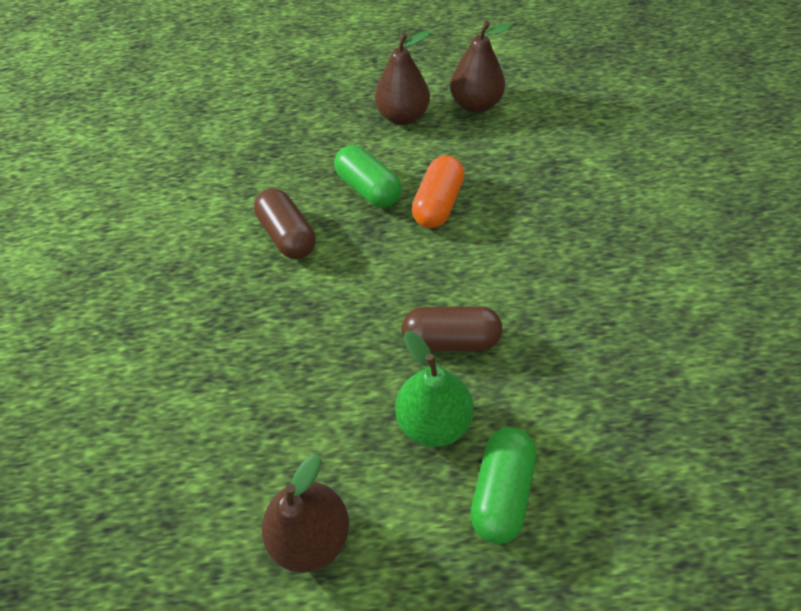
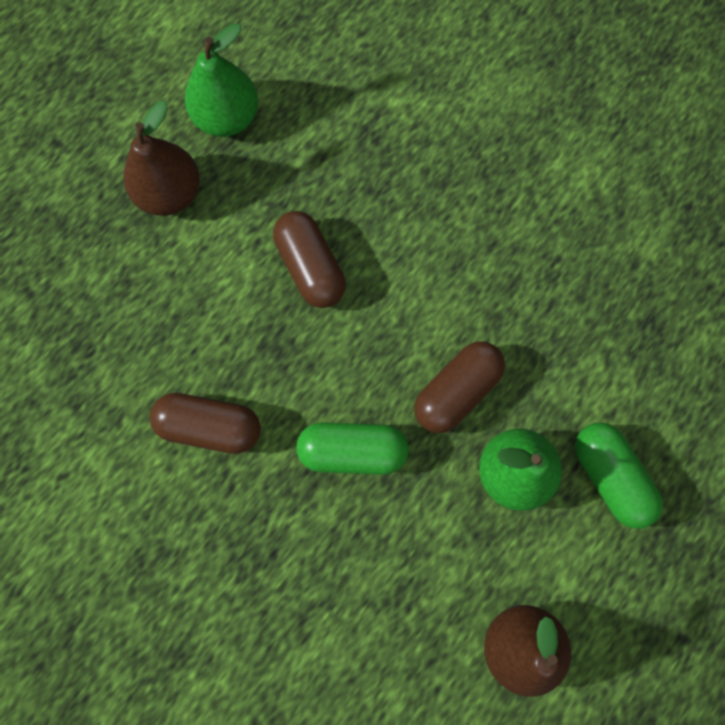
camera: 50 degrees left, 20 degrees up
(369, 189) = (229, 308): green capsule -> green capsule (352, 450)
(438, 204) = (310, 267): orange capsule -> brown capsule
(476, 104) = (227, 117): brown pear -> green pear

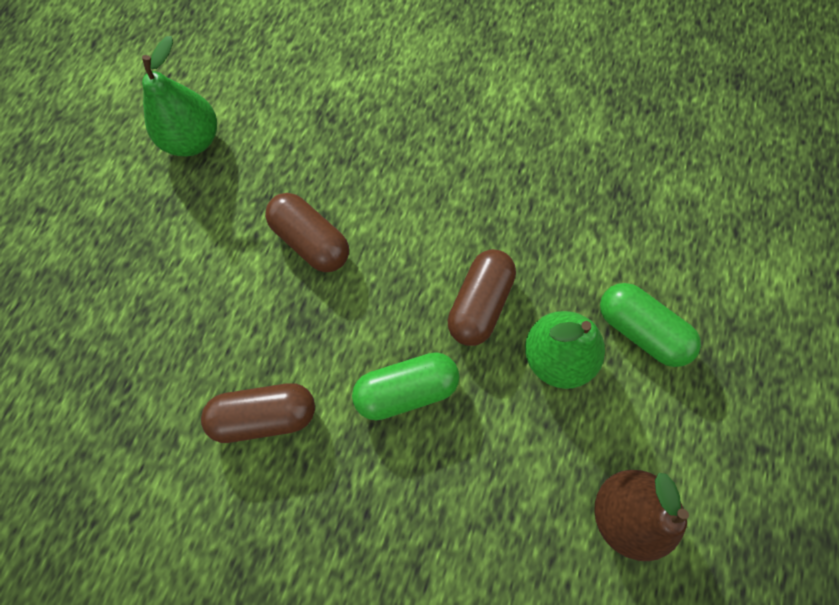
camera: 20 degrees left, 5 degrees down
(170, 193) = (161, 219): brown pear -> none

